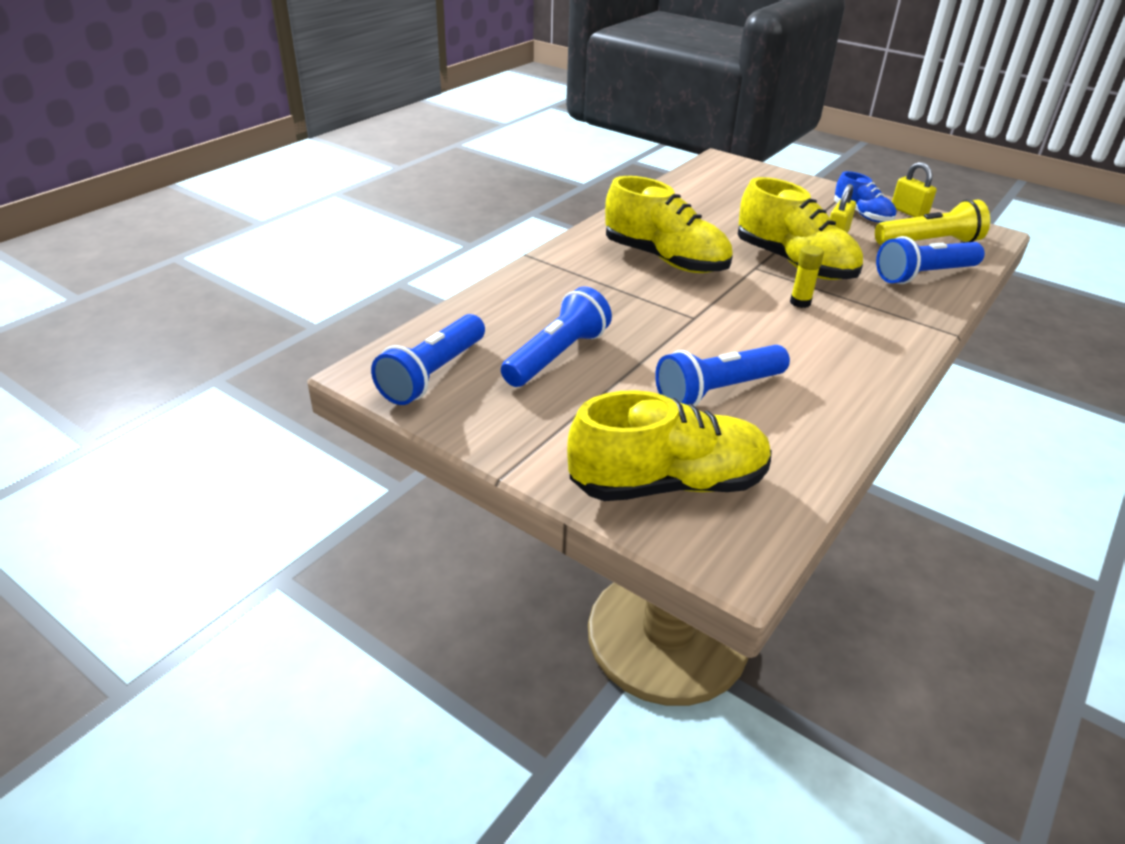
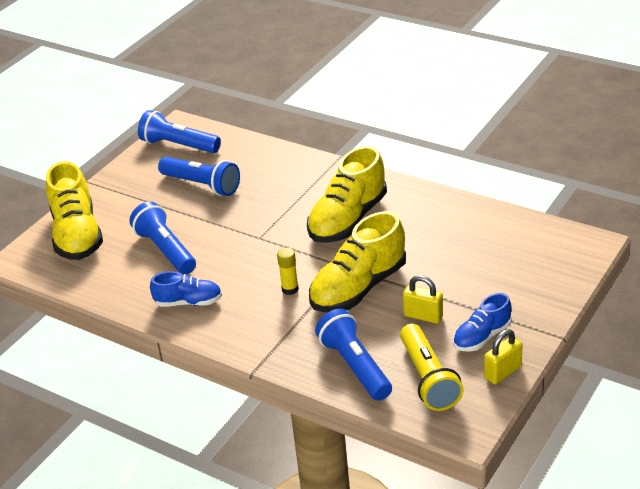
camera: 90 degrees right, 0 degrees up
(835, 374) = (188, 302): none -> blue shoe

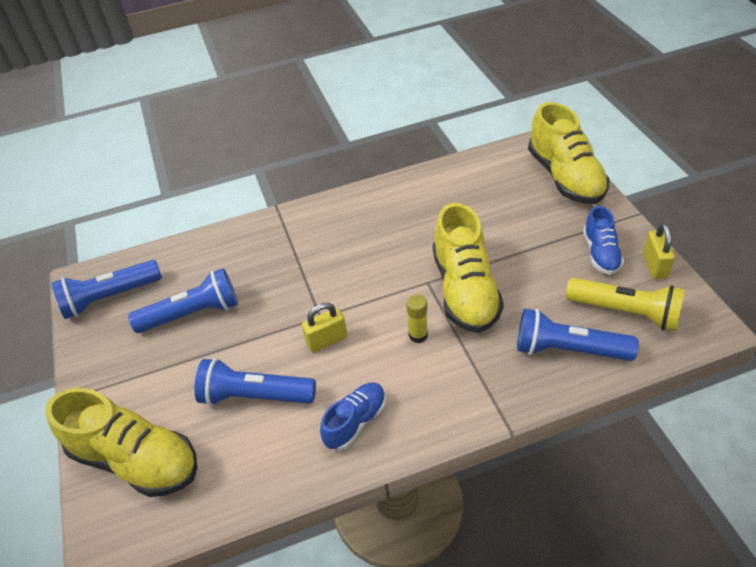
camera: 50 degrees left, 10 degrees up
(348, 219) = (366, 247): yellow shoe -> yellow shoe (565, 177)
(423, 316) = (542, 272): yellow padlock -> yellow padlock (327, 340)

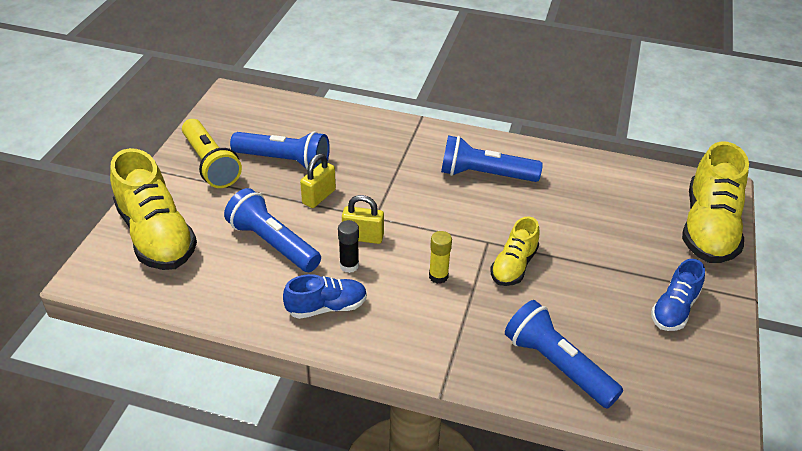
camera: 30 degrees right, 5 degrees down
(110, 297) = (239, 117): blue flashlight -> blue flashlight (485, 175)
(339, 373) = (349, 265): none -> black glue stick
(465, 290) = (513, 266): yellow shoe -> yellow shoe, size x0.56
(625, 312) = (645, 369): yellow flashlight -> yellow flashlight (210, 164)
(654, 265) = (719, 350): yellow padlock -> yellow padlock (319, 197)

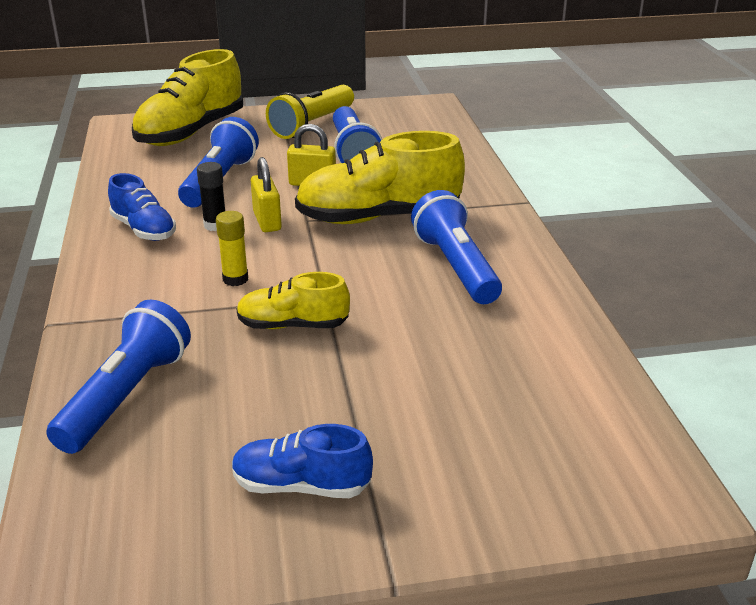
camera: 65 degrees right, 10 degrees down
(708, 228) = (540, 495): yellow shoe -> yellow shoe (379, 217)

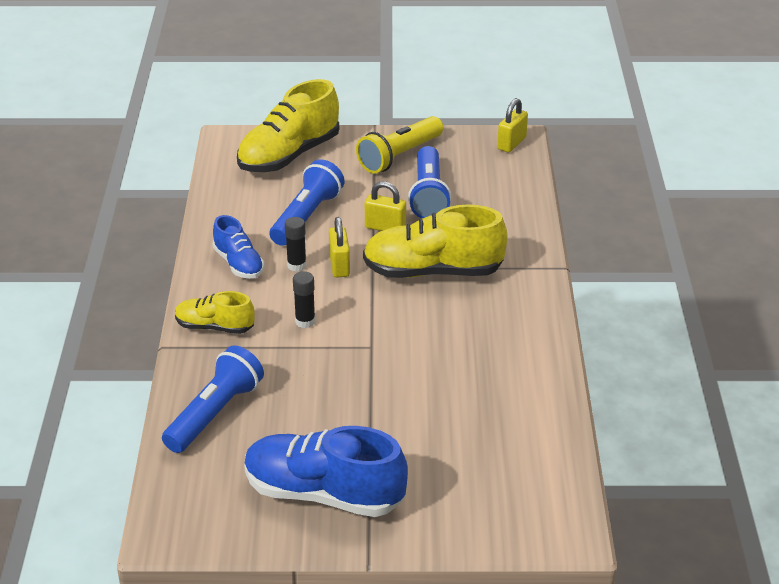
camera: 10 degrees right, 5 degrees up
(235, 279) = (305, 321): yellow glue stick -> black glue stick
(293, 325) = (341, 369): yellow shoe -> yellow shoe (214, 327)
(301, 486) = (324, 494): blue shoe -> blue shoe, size x1.79
(426, 108) = (511, 143): none -> yellow padlock
(456, 267) = (482, 329): blue flashlight -> none

